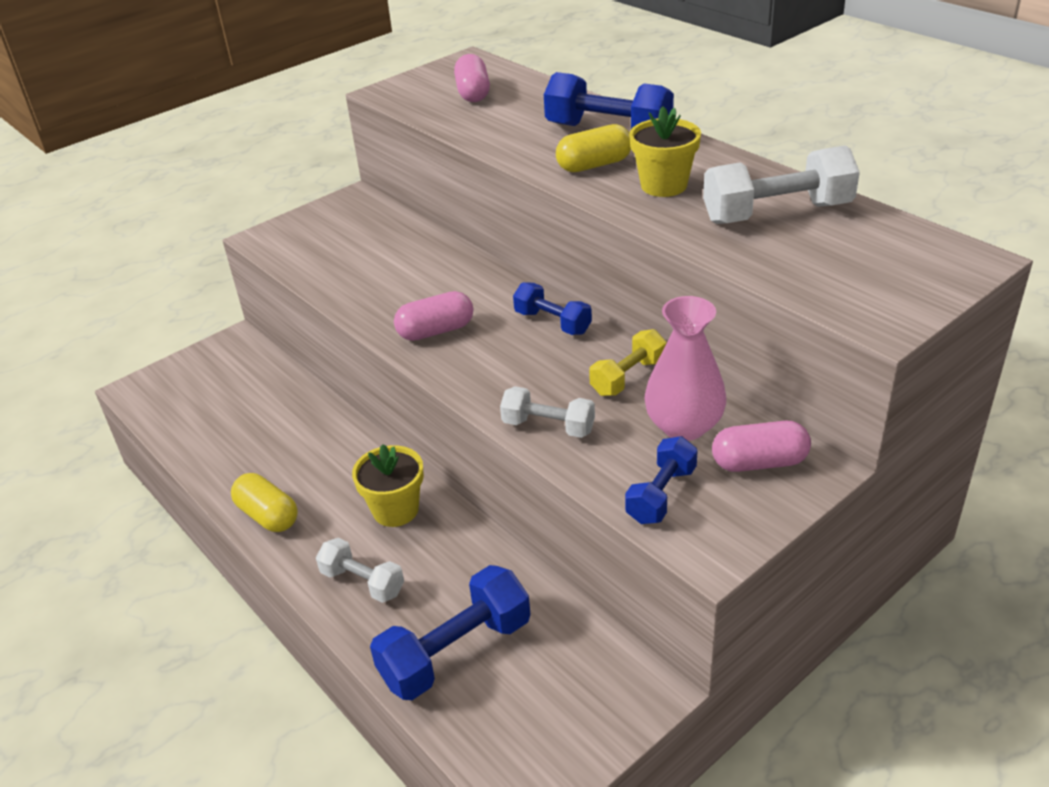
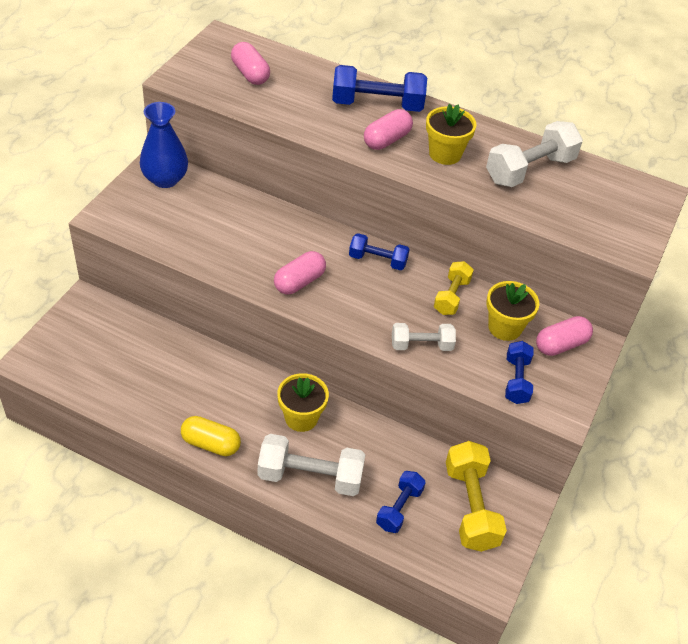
camera: 30 degrees left, 10 degrees up
(355, 211) = (165, 179): none -> blue vase
(362, 582) = (310, 476): white dumbbell -> white dumbbell, size x1.65
(456, 652) = (399, 508): blue dumbbell -> blue dumbbell, size x0.61
(560, 677) = (470, 507): none -> yellow dumbbell
(594, 165) = (387, 140): yellow capsule -> pink capsule
(684, 426) = (504, 327): pink vase -> yellow flower pot

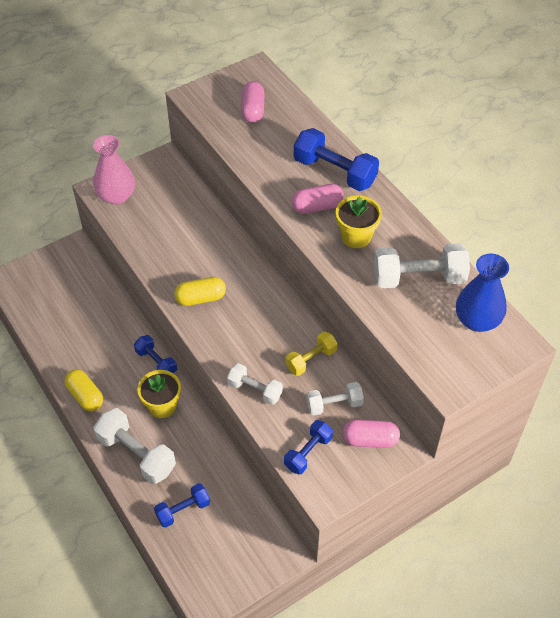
camera: 35 degrees right, 5 degrees up
(130, 216) = (116, 196): none -> pink vase
(165, 179) = (163, 174): blue vase -> blue vase (477, 320)
(299, 282) = (200, 298): pink capsule -> yellow capsule
(377, 260) = (275, 304): blue dumbbell -> blue dumbbell (156, 362)
(470, 507) = (237, 536): yellow dumbbell -> none
(504, 327) = (334, 404): yellow flower pot -> white dumbbell

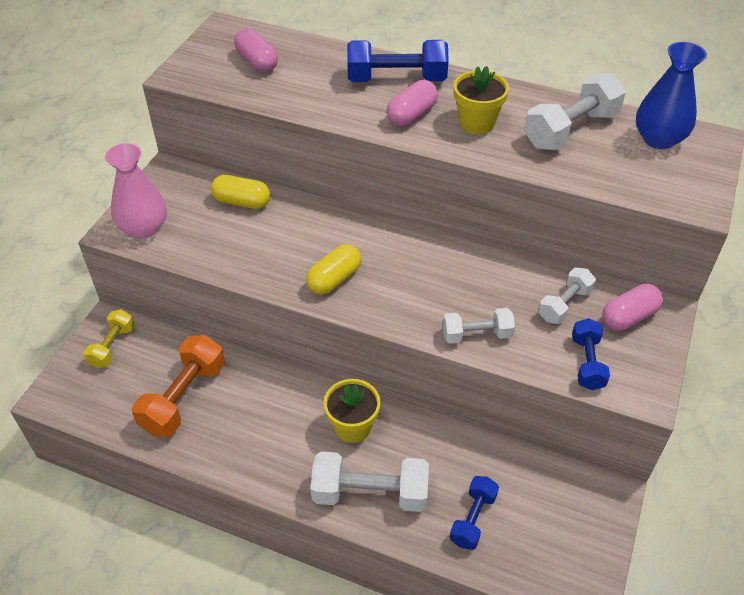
camera: 35 degrees left, 5 degrees down
(80, 325) = (183, 398): none -> orange dumbbell
(85, 396) = (257, 468): yellow capsule -> yellow capsule (242, 202)
(156, 362) = (306, 387): blue dumbbell -> none
(311, 359) = (501, 277): yellow dumbbell -> yellow dumbbell (112, 346)

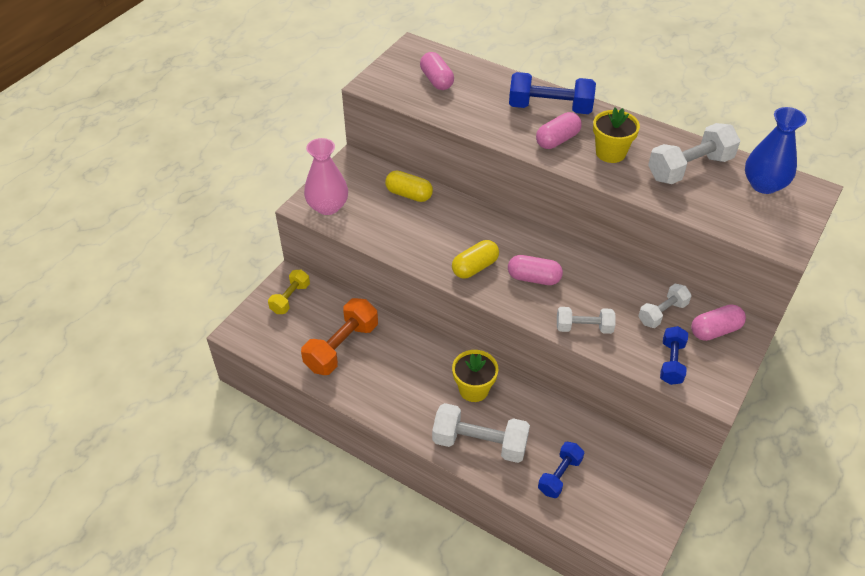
camera: 10 degrees right, 0 degrees up
(407, 283) = (533, 278): none -> pink capsule

